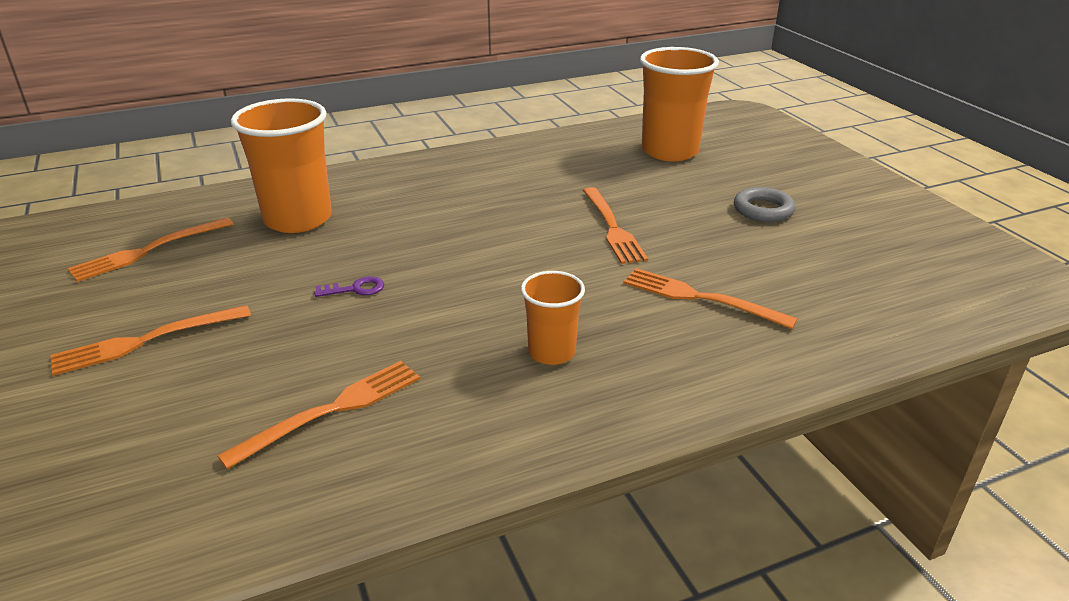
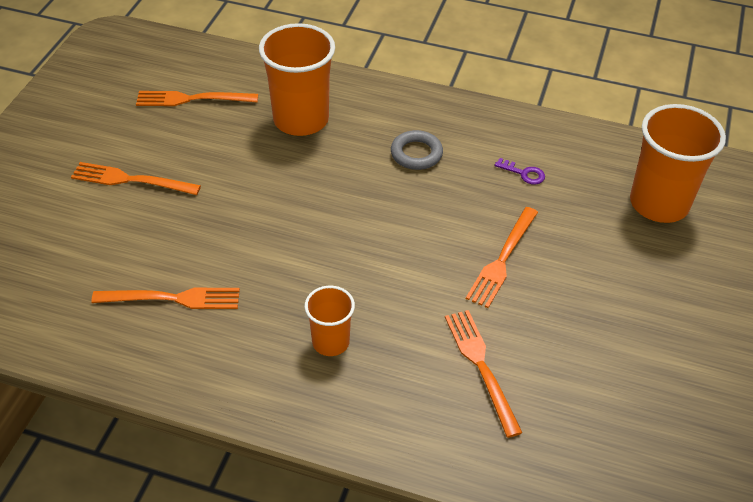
camera: 40 degrees right, 15 degrees up
(355, 289) = (273, 209): purple key -> purple key (523, 173)
(763, 210) = (649, 317): grey ring -> grey ring (416, 154)

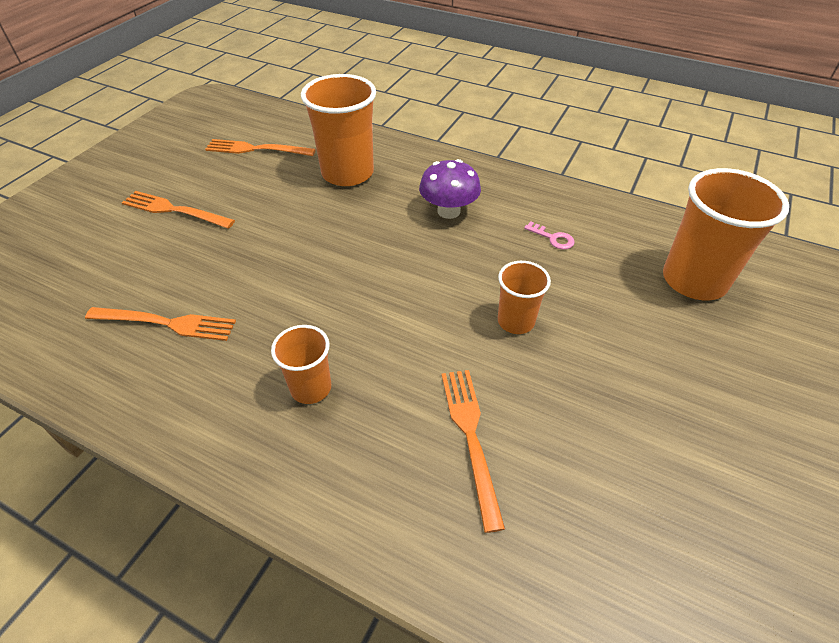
camera: 10 degrees right, 0 degrees up
(416, 154) = (448, 211): grey ring -> purple mushroom
(502, 260) = (516, 321): orange fork -> orange cup
(523, 173) = (552, 238): purple key -> pink key

